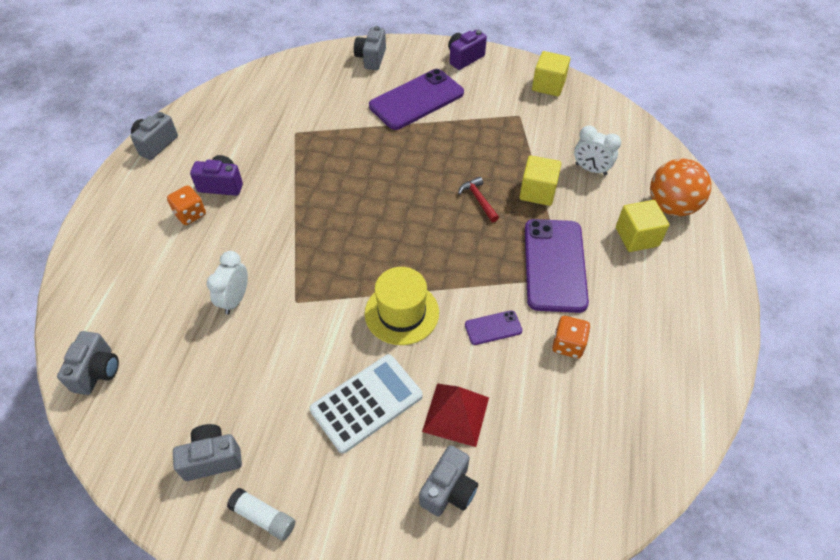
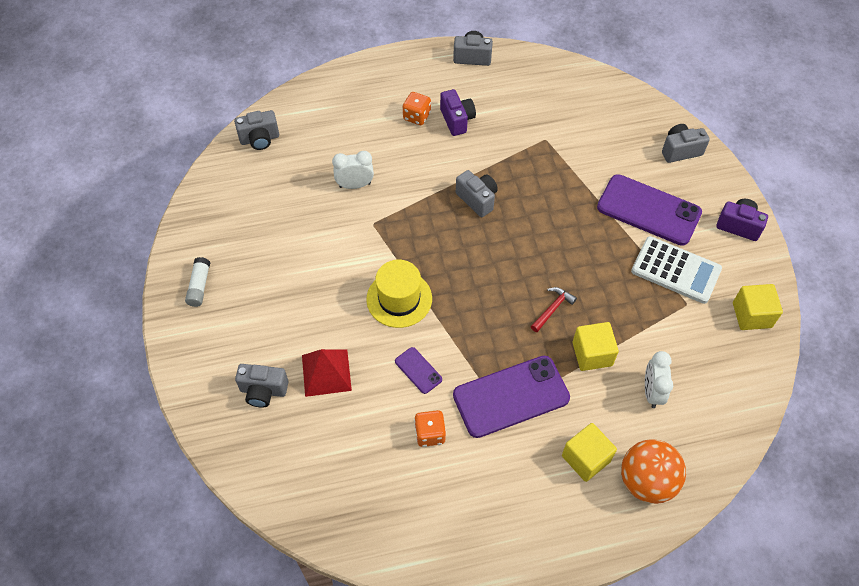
camera: 65 degrees right, 5 degrees up
(212, 459) = (227, 237): grey camera -> grey camera (477, 199)
(366, 403) = (309, 309): white calculator -> white calculator (676, 270)

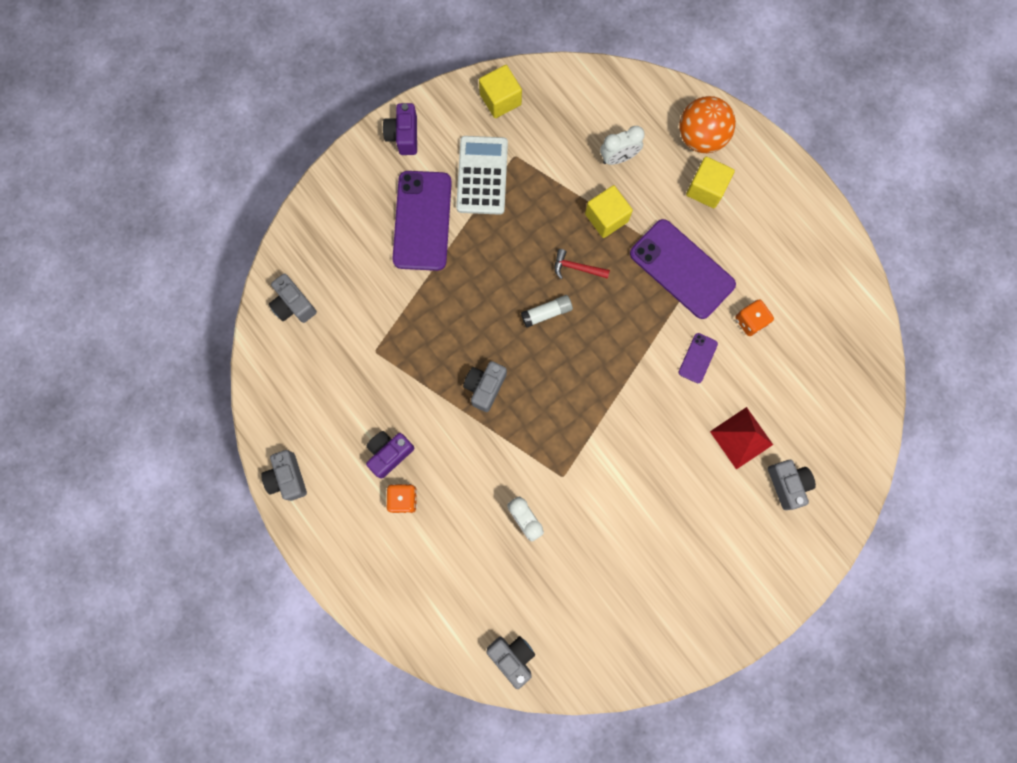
camera: 115 degrees left, 20 degrees up
(199, 286) = (716, 610): white glue stick -> white glue stick (546, 313)
(399, 299) = (634, 409): yellow hat -> none
(680, 150) = (331, 214): grey camera -> grey camera (293, 305)

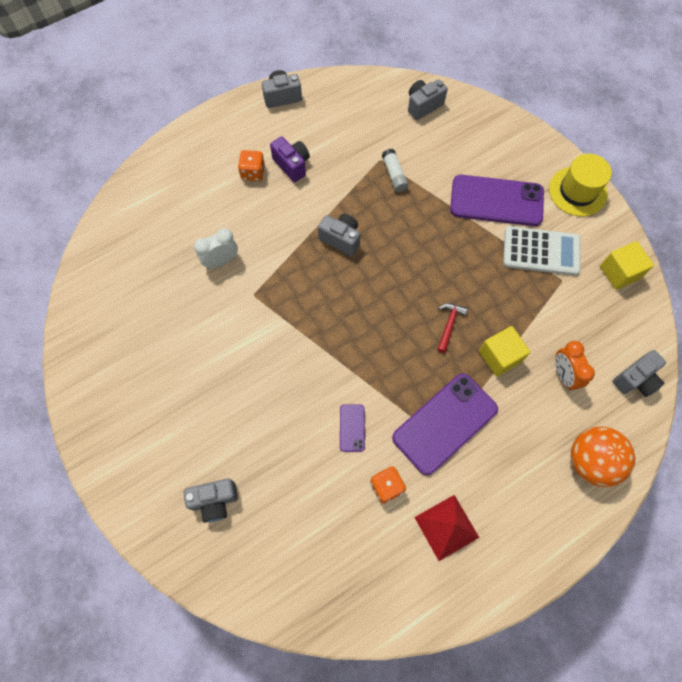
camera: 95 degrees right, 10 degrees down
(403, 136) = (577, 191): purple camera -> yellow hat
(512, 656) = (109, 242): grey camera -> grey camera (635, 380)
(546, 313) = (406, 294): white glue stick -> white glue stick (394, 175)
(618, 157) = (564, 374): white clock -> orange clock
(698, 358) = (352, 428): purple phone -> purple phone turned 60 degrees clockwise
(706, 189) = (532, 459): yellow cube -> none
(741, 437) = (267, 460): red pyramid -> red pyramid (446, 527)

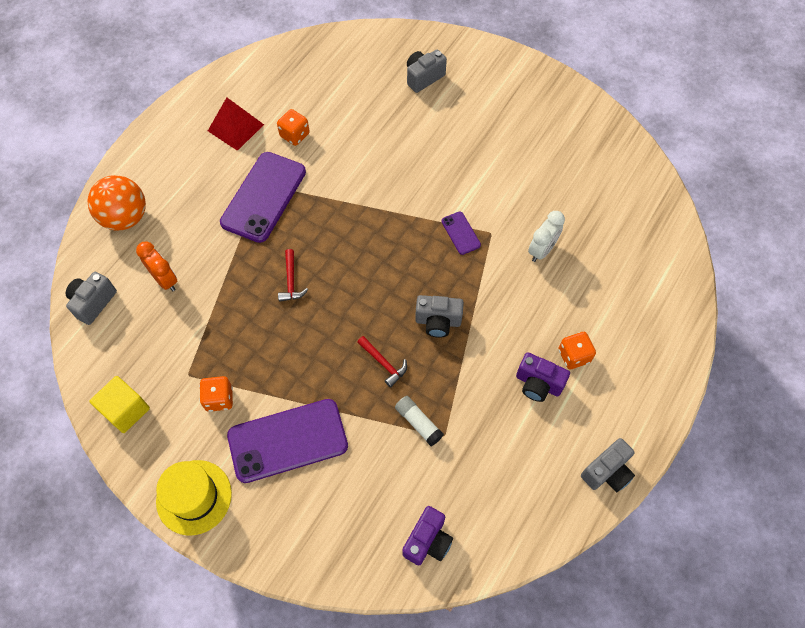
camera: 155 degrees right, 5 degrees down
(352, 428) = (342, 163): purple phone -> purple phone (460, 233)
(400, 225) = (383, 363): none -> red hammer
(423, 106) = (427, 541): grey camera -> purple camera
(499, 356) = (232, 271): yellow cube -> none
(541, 251) = (219, 398): white calculator -> orange dice

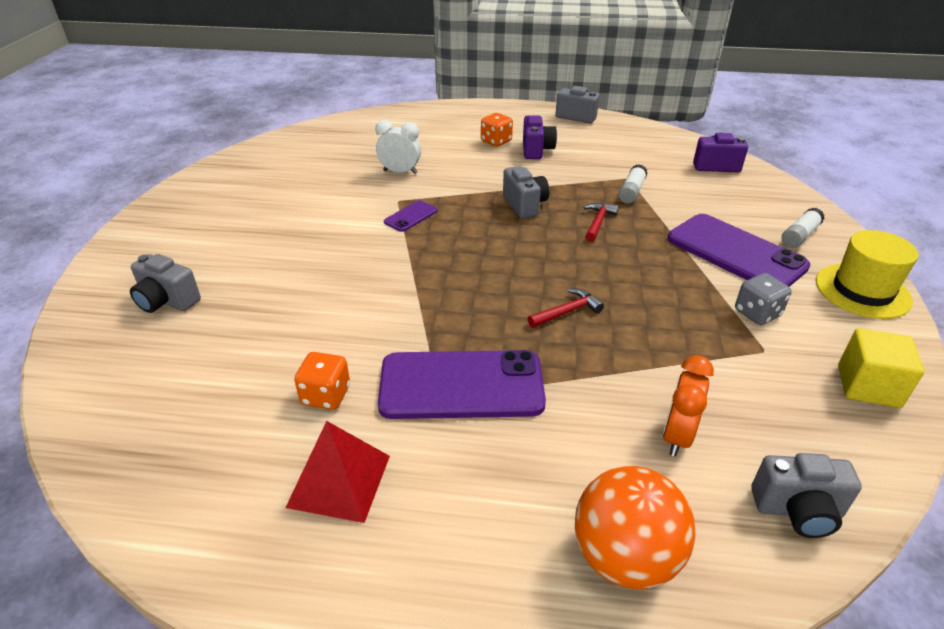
camera: 115 degrees left, 25 degrees down
(219, 398) = (757, 313): orange dice -> grey dice
(279, 515) = (799, 236): none -> white glue stick

